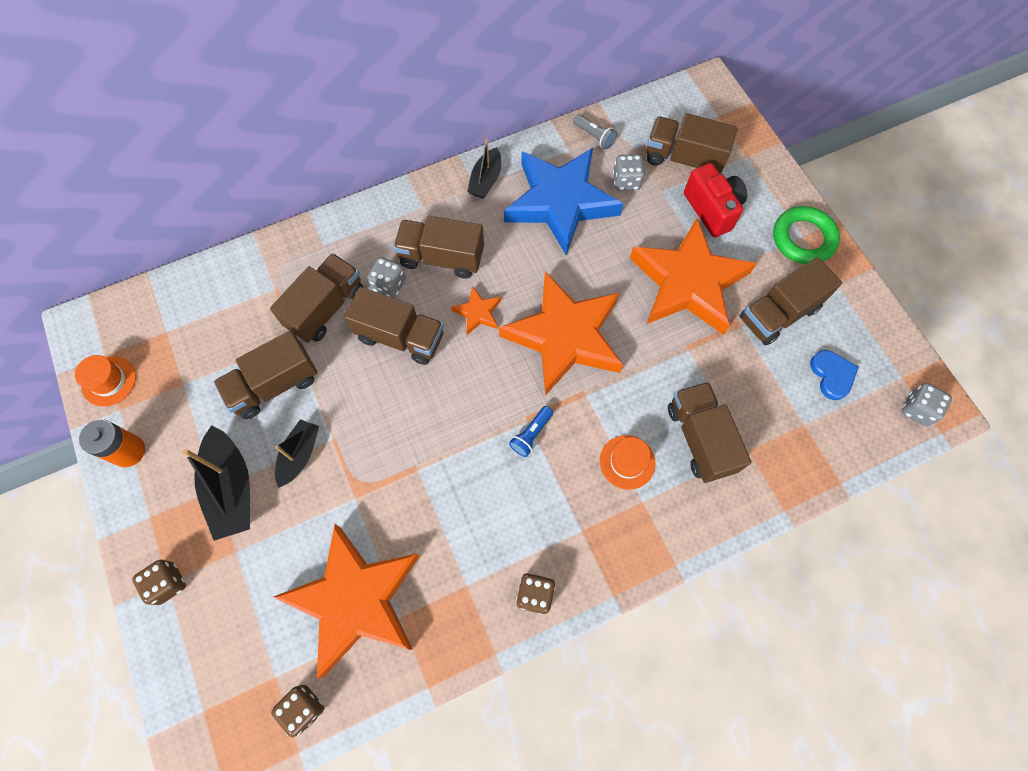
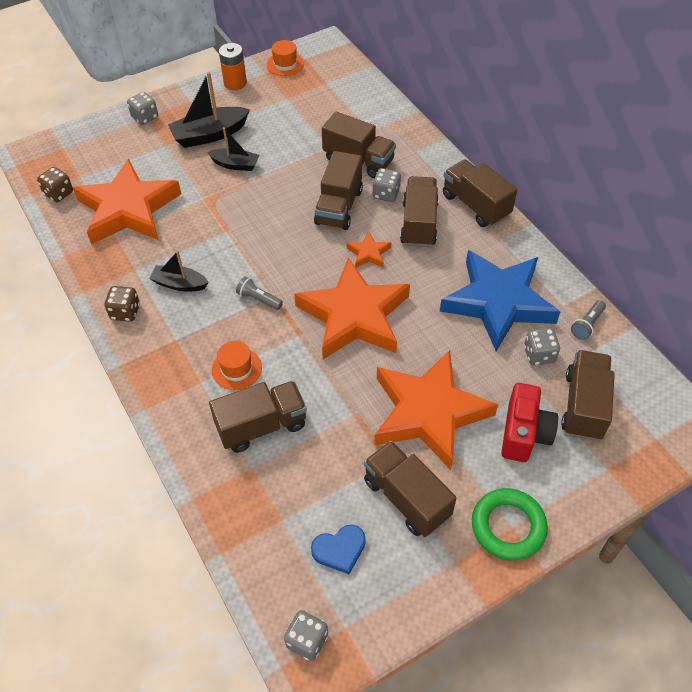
camera: 85 degrees right, 15 degrees down
(167, 583) = (145, 117): brown dice -> grey dice
(274, 385) = (290, 143): brown truck -> brown truck (475, 205)
(485, 180) = (508, 245): black boat -> black boat (179, 284)
(531, 434) = (259, 299): blue flashlight -> grey flashlight
(712, 209) = (524, 434): red camera -> red camera turned 45 degrees counterclockwise

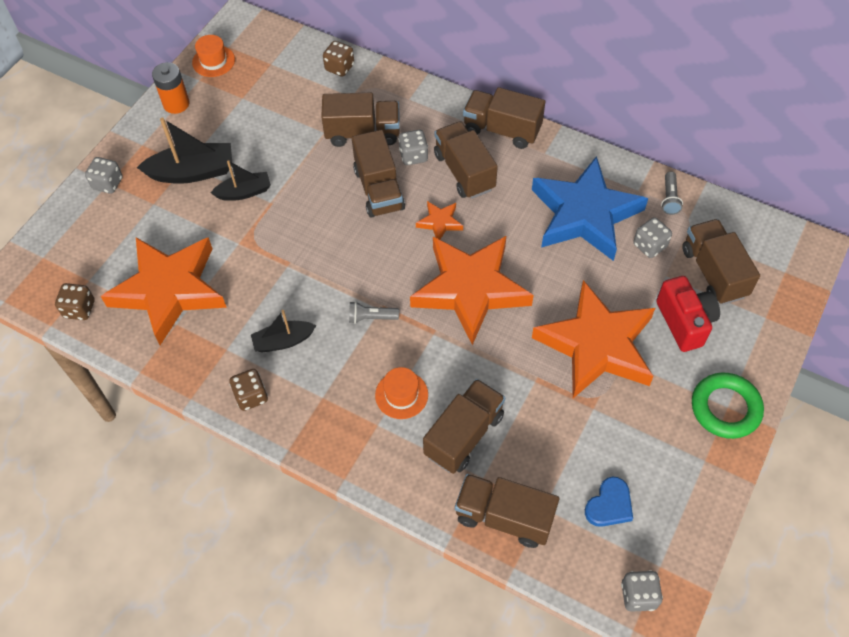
camera: 30 degrees left, 5 degrees up
(209, 135) = (193, 172): black boat -> black boat turned 135 degrees counterclockwise
(377, 105) = (339, 67): none -> brown dice
(406, 498) = (631, 430): brown truck -> brown truck (504, 517)

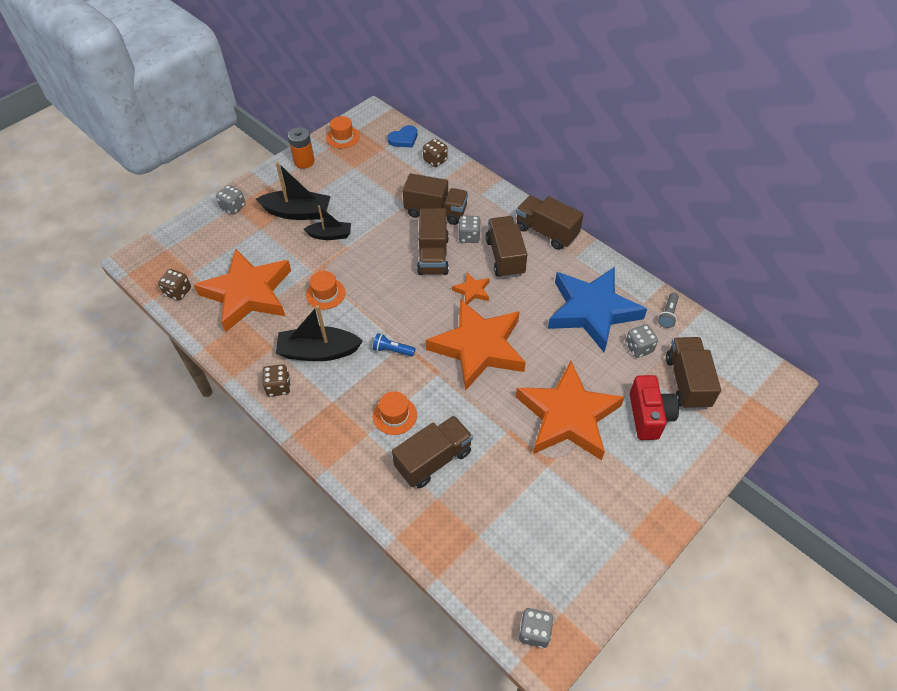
camera: 15 degrees right, 5 degrees down
(266, 267) = (325, 294): none -> orange hat
(283, 341) = (318, 351): black boat -> black boat, size x1.60
(371, 317) = (392, 350): grey flashlight -> blue flashlight
(504, 517) = (443, 534): brown truck -> none
(609, 505) = (535, 549): blue heart -> blue heart (404, 139)
(725, 408) = (662, 495): green ring -> none

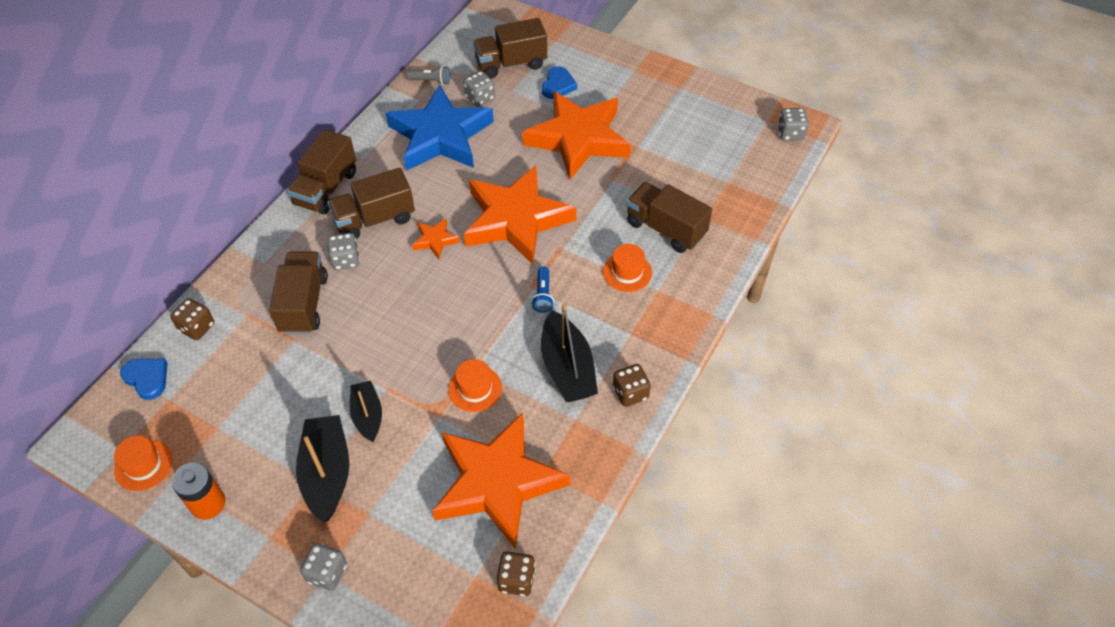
camera: 105 degrees left, 0 degrees up
(433, 255) = (385, 289): brown truck -> none
(649, 416) = (558, 85): red camera -> blue heart

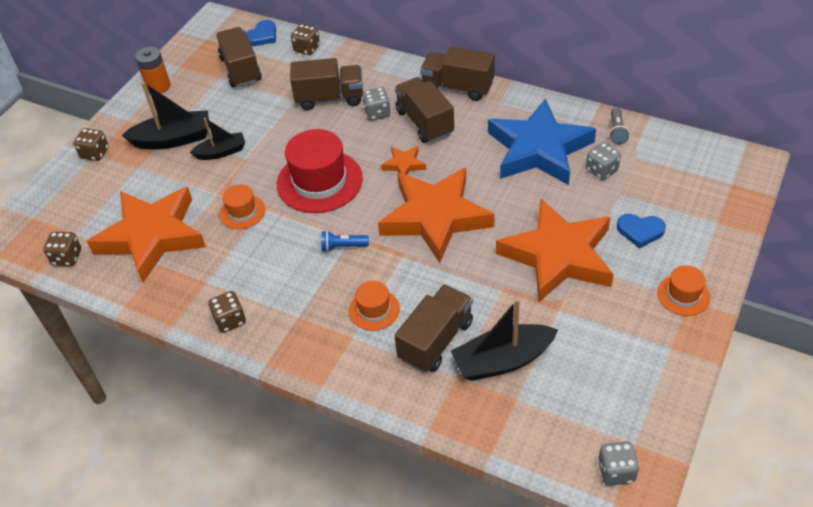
camera: 90 degrees right, 5 degrees down
(143, 465) = (192, 51): orange hat -> orange hat (683, 295)
(327, 573) = (95, 153): grey dice -> brown dice
(443, 315) = (319, 181): none -> red hat
(511, 64) = (663, 188): brown truck -> brown truck (241, 69)
(567, 368) = (260, 272): black boat -> black boat (502, 360)

